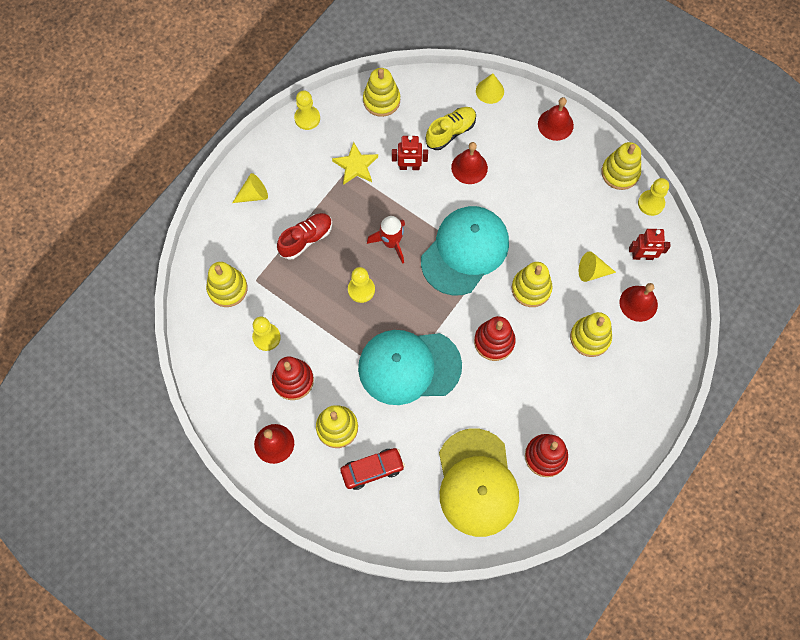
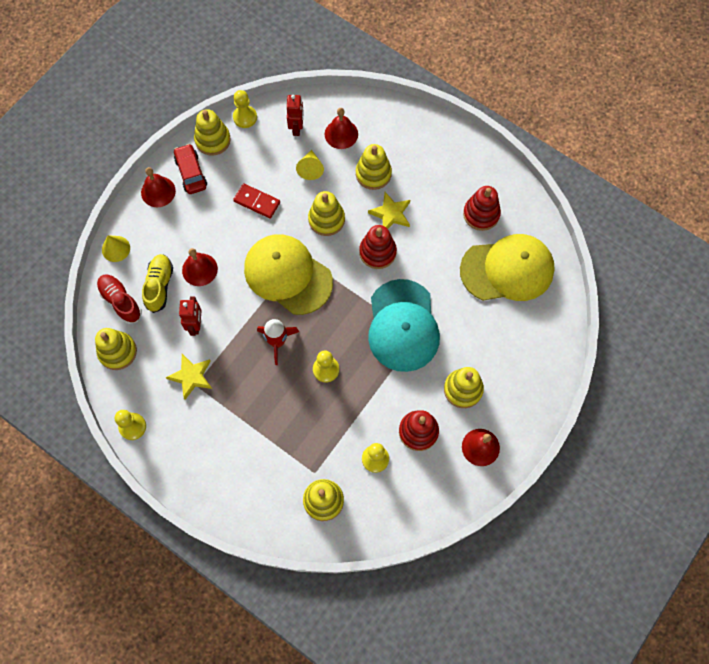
camera: 90 degrees left, 0 degrees up
(253, 194) = (219, 479): yellow cone -> none
(306, 239) = (271, 423): red shoe -> red shoe (120, 301)
(372, 470) = (501, 357): red car -> red car (191, 173)
(450, 132) = (159, 286): yellow shoe -> yellow shoe turned 45 degrees clockwise
(465, 251) = (288, 275): turquoise cap -> yellow cap
(541, 356) = (391, 214): none -> yellow star
(548, 218) = (257, 202): none -> red domino

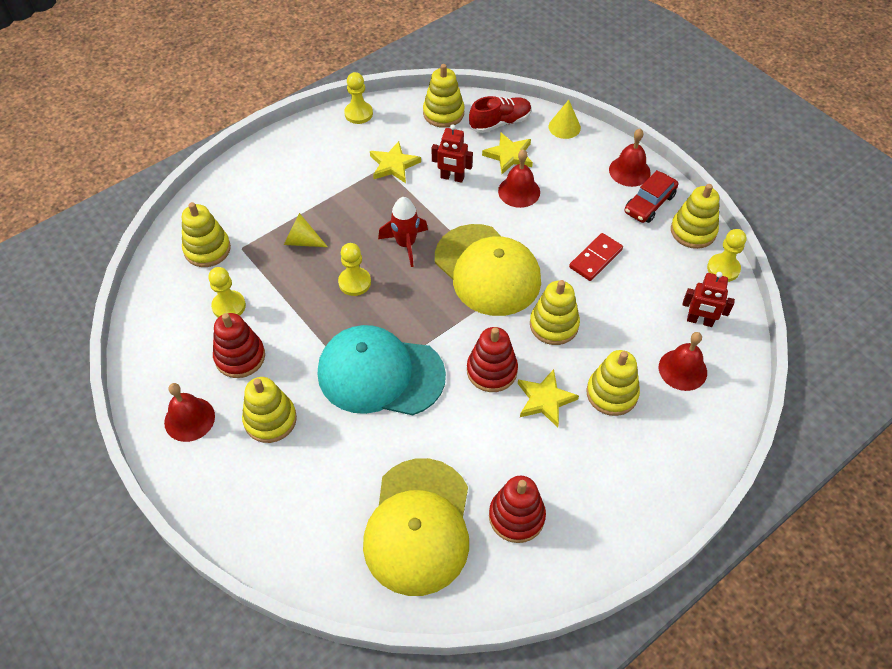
camera: 105 degrees right, 15 degrees down
(159, 286) = (509, 155): yellow shoe -> yellow star
(191, 173) = (649, 204): red car -> red car turned 135 degrees clockwise
(288, 275) = (487, 270): yellow cap -> yellow cap turned 90 degrees clockwise
(310, 168) = (633, 323): yellow cone -> yellow cone (302, 241)

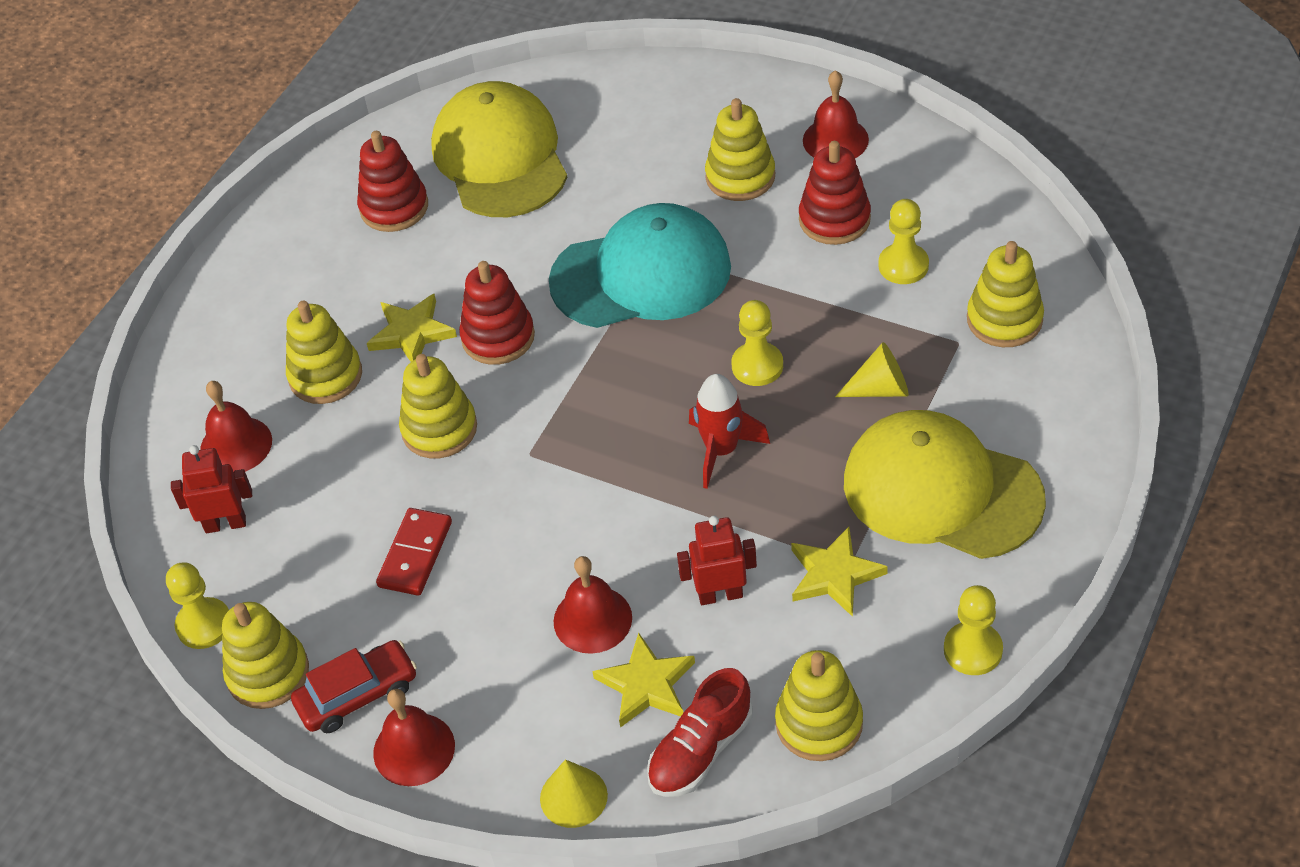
camera: 160 degrees right, 5 degrees down
(487, 270) = (574, 465): yellow cap -> yellow cap (941, 490)
(649, 204) = (357, 695): red car -> red car turned 45 degrees clockwise

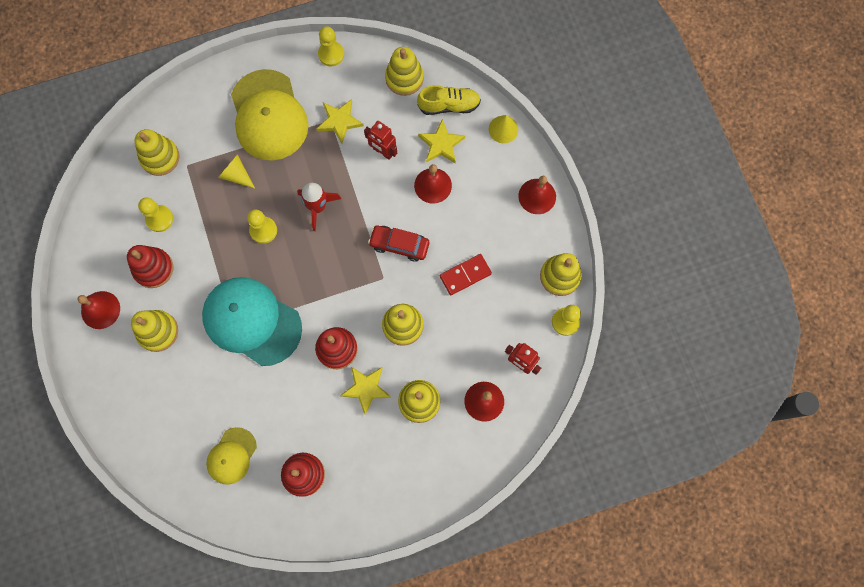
camera: 140 degrees left, 25 degrees up
(357, 695) = (537, 236): red car -> red car (399, 245)
(500, 157) = (231, 456): yellow cap -> yellow cap, size x0.54
(700, 750) = (449, 105): red shoe -> yellow shoe

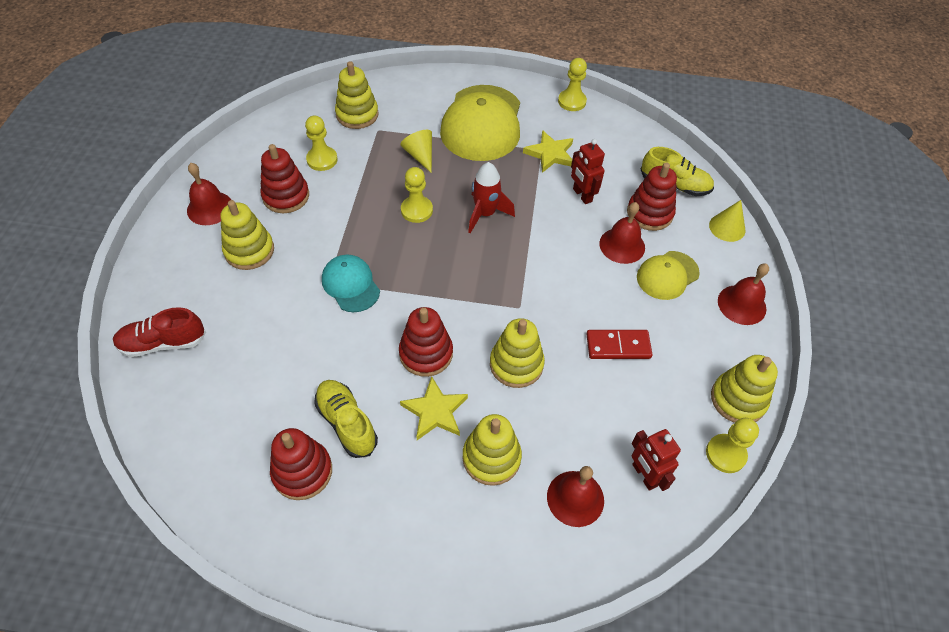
camera: 25 degrees right, 20 degrees down
(147, 436) = (163, 343): none -> red shoe
(231, 456) = (236, 408): yellow cap -> yellow cap (667, 275)
(252, 321) = (350, 285): turquoise cap -> turquoise cap, size x0.54
(312, 427) = (347, 423): none -> yellow shoe
(399, 245) = (555, 284): red car -> none
(404, 78) = (637, 146): yellow stacking toy -> none
(441, 144) = (649, 213): yellow star -> red stacking toy

